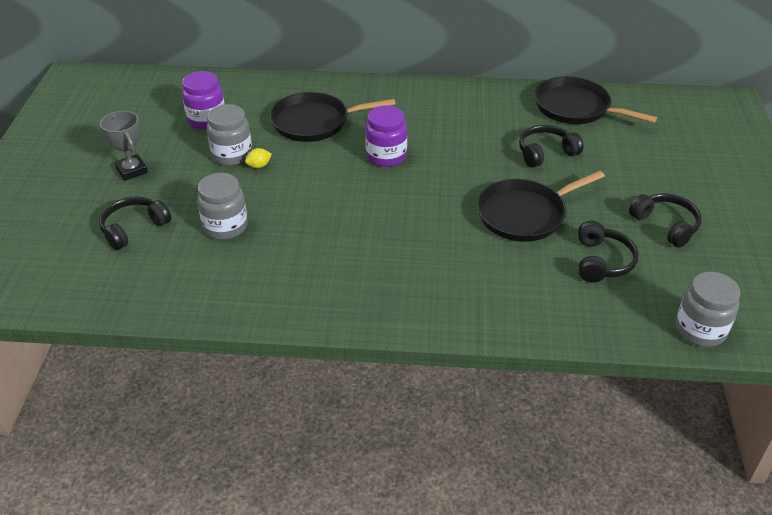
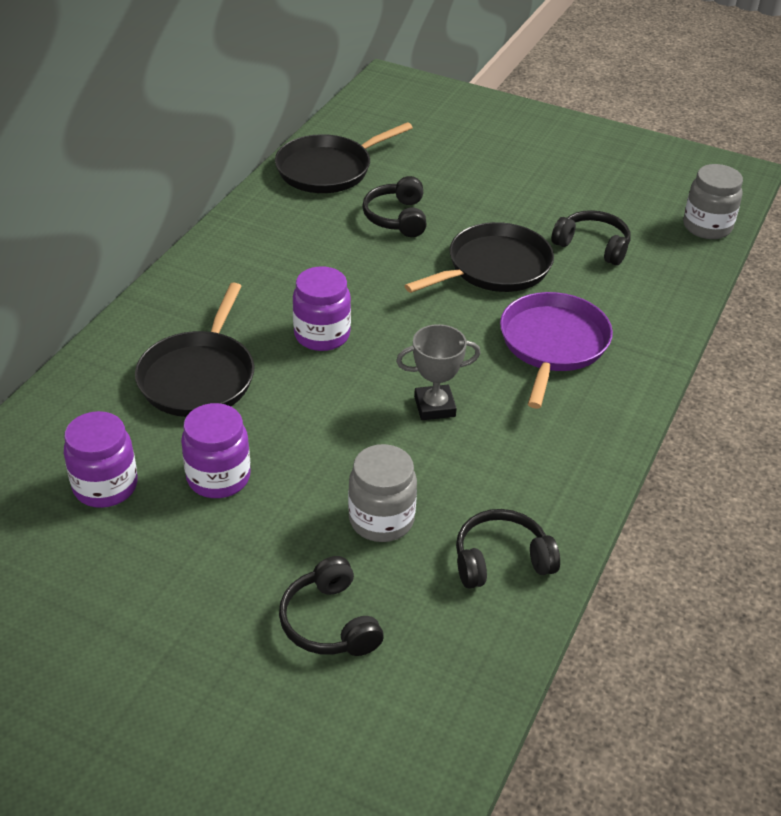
camera: 70 degrees left, 0 degrees up
(132, 170) = (179, 601): grey trophy -> grey trophy (434, 406)
(232, 155) = (218, 477): grey jar -> purple jar
(259, 166) = (263, 455): yellow lemon -> none
(452, 265) = (552, 344): none -> purple pan
(525, 214) = (494, 267): black pan -> black pan turned 120 degrees counterclockwise
(666, 225) = (558, 190): black headphones -> black headphones (501, 560)

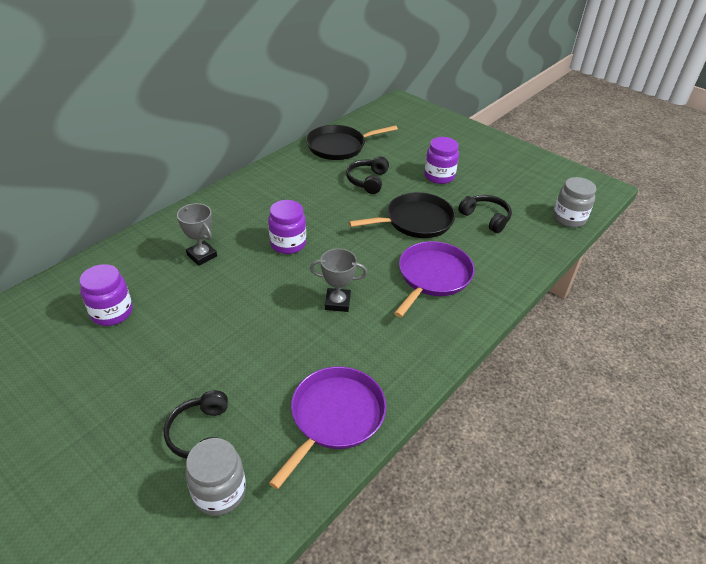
camera: 15 degrees right, 0 degrees up
(199, 376) = (202, 255): black pan -> grey trophy
(218, 477) = (181, 321): purple jar -> purple jar (439, 176)
(381, 520) = (268, 371): grey jar -> grey jar (219, 492)
(501, 560) = (335, 417): black headphones -> purple pan

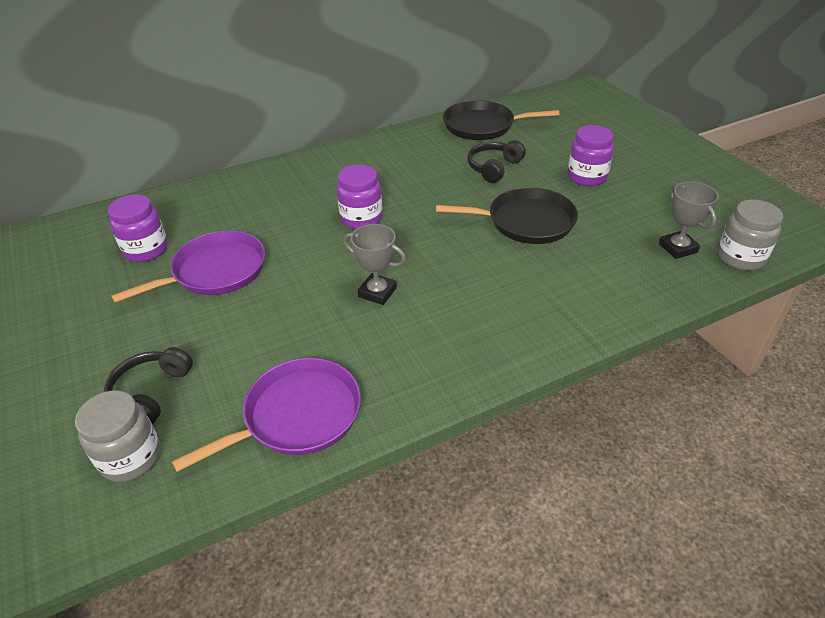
camera: 25 degrees right, 0 degrees up
(202, 255) = (265, 213): grey trophy -> grey trophy (678, 248)
(433, 276) = (509, 289): purple pan -> purple pan (215, 271)
(486, 218) = (620, 235): black headphones -> none

